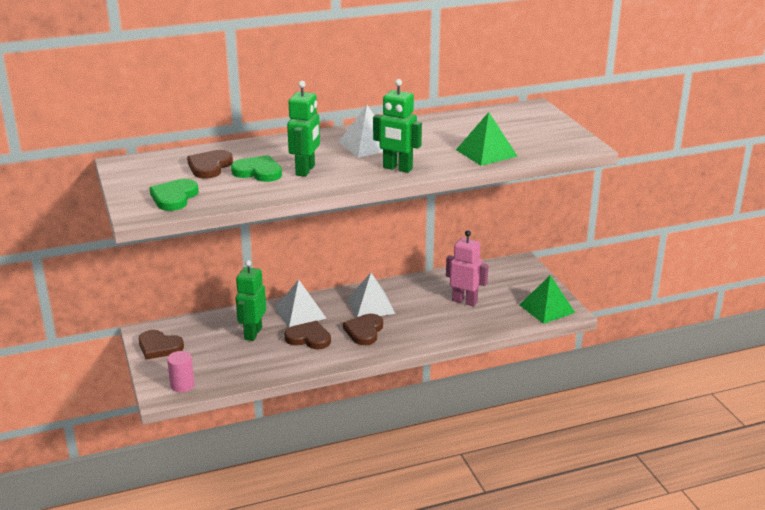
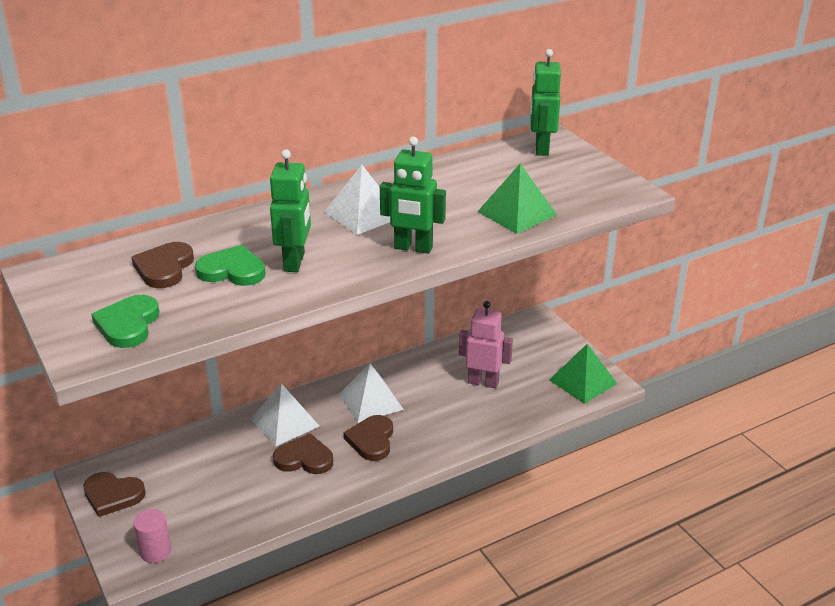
camera: 10 degrees left, 5 degrees up
(252, 333) = (231, 460): green robot -> green robot (541, 148)

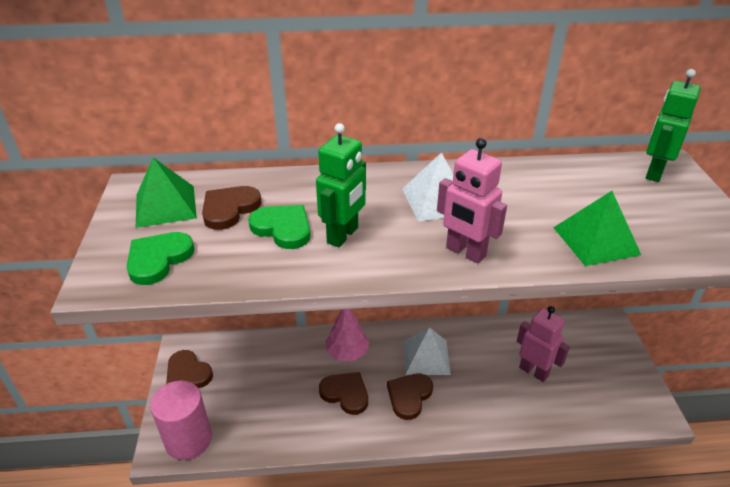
camera: 25 degrees right, 5 degrees up
(155, 551) = (188, 440): pink cylinder -> pink cylinder, size x1.73
(284, 422) = (347, 352): white pyramid -> pink tree
(413, 248) = (465, 252): green robot -> pink robot
(583, 381) = (632, 404): green pyramid -> green pyramid (165, 206)

